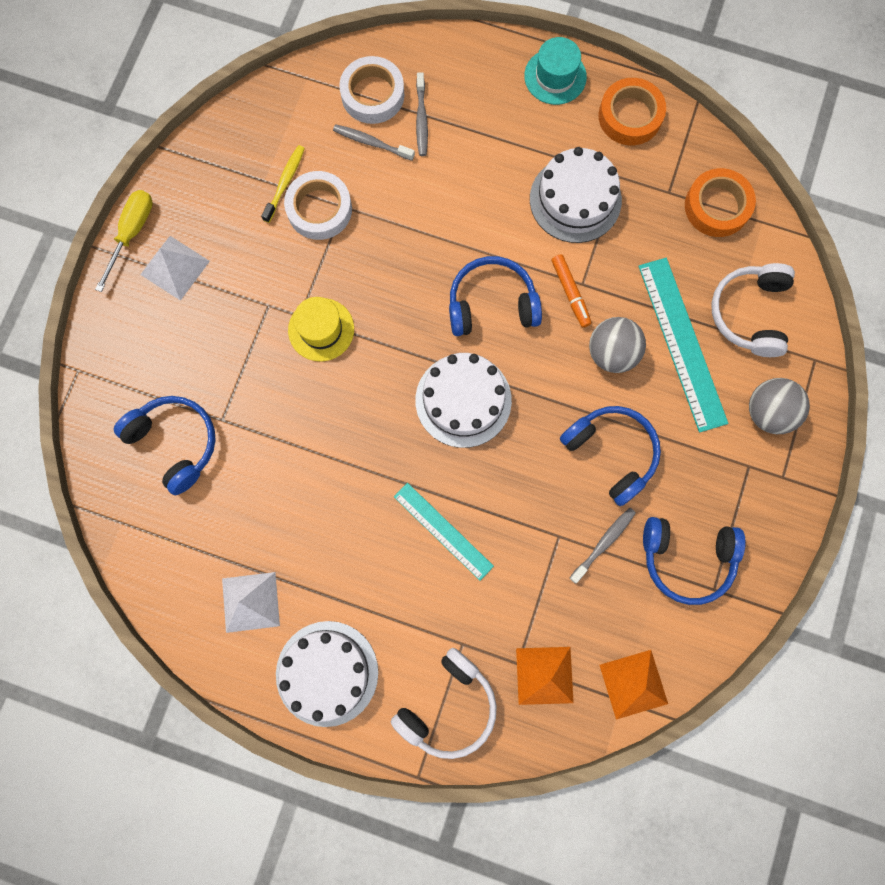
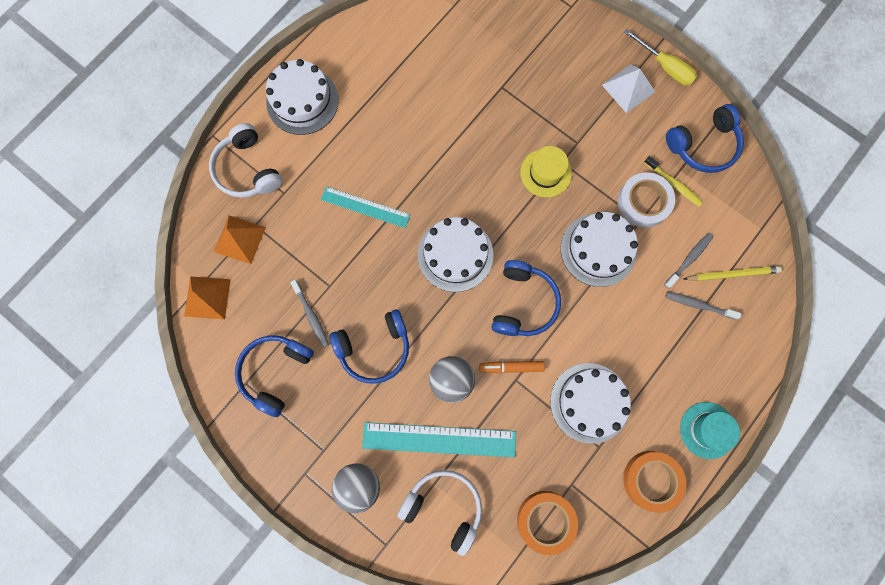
camera: 110 degrees right, 0 degrees up
(175, 443) = (496, 53): blue headphones -> blue headphones (703, 145)
(251, 602) = (368, 68): white pyramid -> none
(372, 95) = (732, 274): white tape -> yellow pencil
(396, 242) = (598, 249): none -> white cake
(443, 531) = (365, 207): turquoise ruler -> turquoise ruler turned 45 degrees clockwise

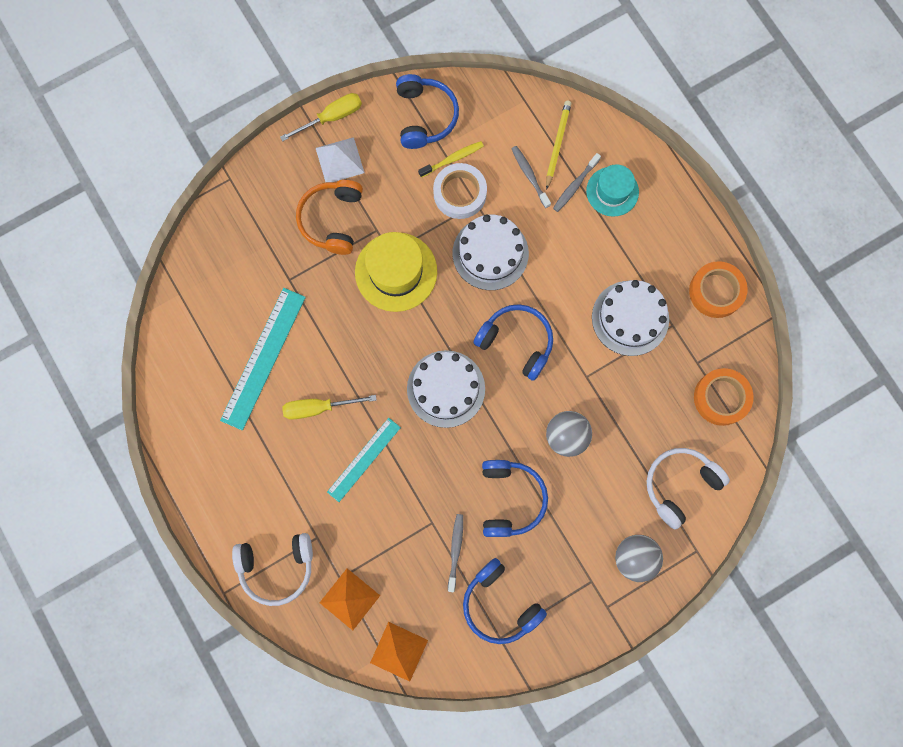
camera: 70 degrees left, 0 degrees up
(302, 101) = (223, 486): white cake -> none
(311, 315) = (455, 551): grey toothbrush -> grey toothbrush turned 75 degrees counterclockwise
(397, 153) = (319, 408): none -> yellow screwdriver
(439, 439) = (617, 468): turquoise ruler -> turquoise ruler (263, 358)
(511, 367) = (573, 376): orange marker -> none
(546, 173) = (396, 272): yellow hat -> yellow hat, size x1.54
(570, 102) = (332, 220): none -> orange headphones
(707, 430) = (689, 225): turquoise hat -> turquoise hat (612, 191)

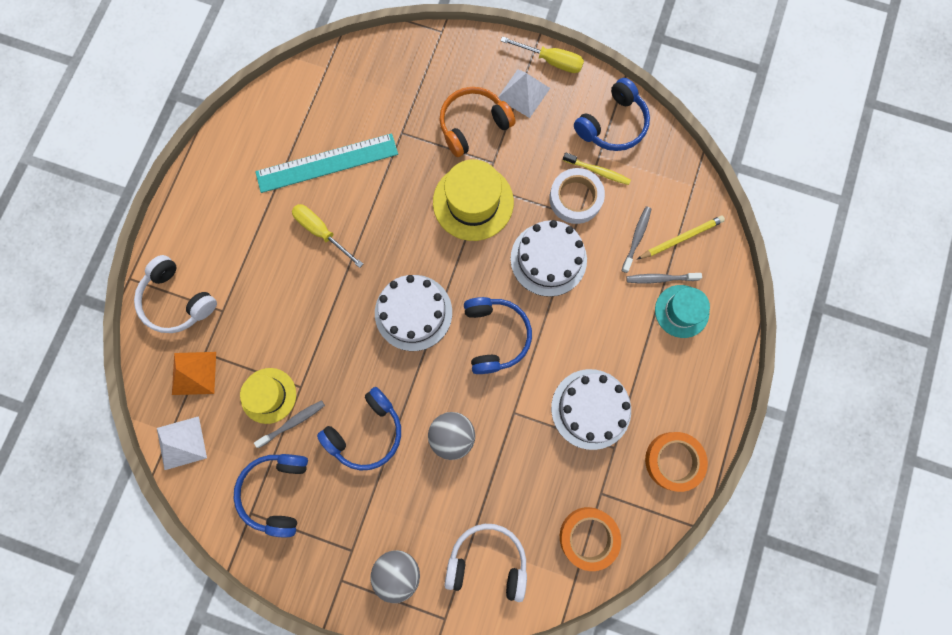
camera: 50 degrees right, 0 degrees up
(364, 459) = (309, 296): turquoise ruler -> none
(399, 651) = (181, 442): orange pyramid -> white pyramid
(418, 553) = (268, 395): none -> yellow hat

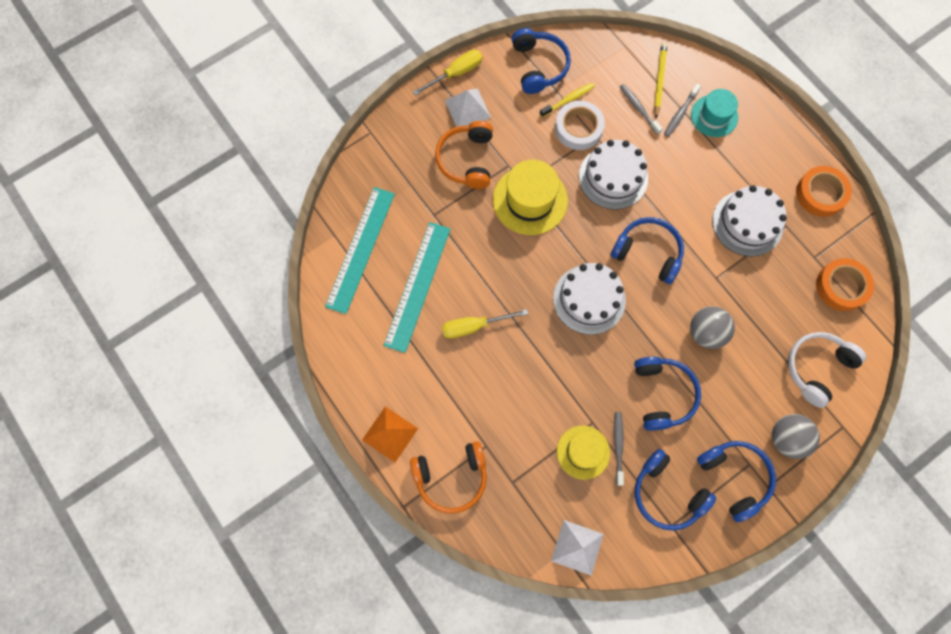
camera: 55 degrees left, 5 degrees down
(177, 300) = (451, 477): white headphones -> orange headphones
(194, 373) = (524, 501): orange pyramid -> orange pyramid (390, 434)
(328, 96) = (360, 249): none -> turquoise ruler
(330, 544) = (734, 477): none -> blue headphones

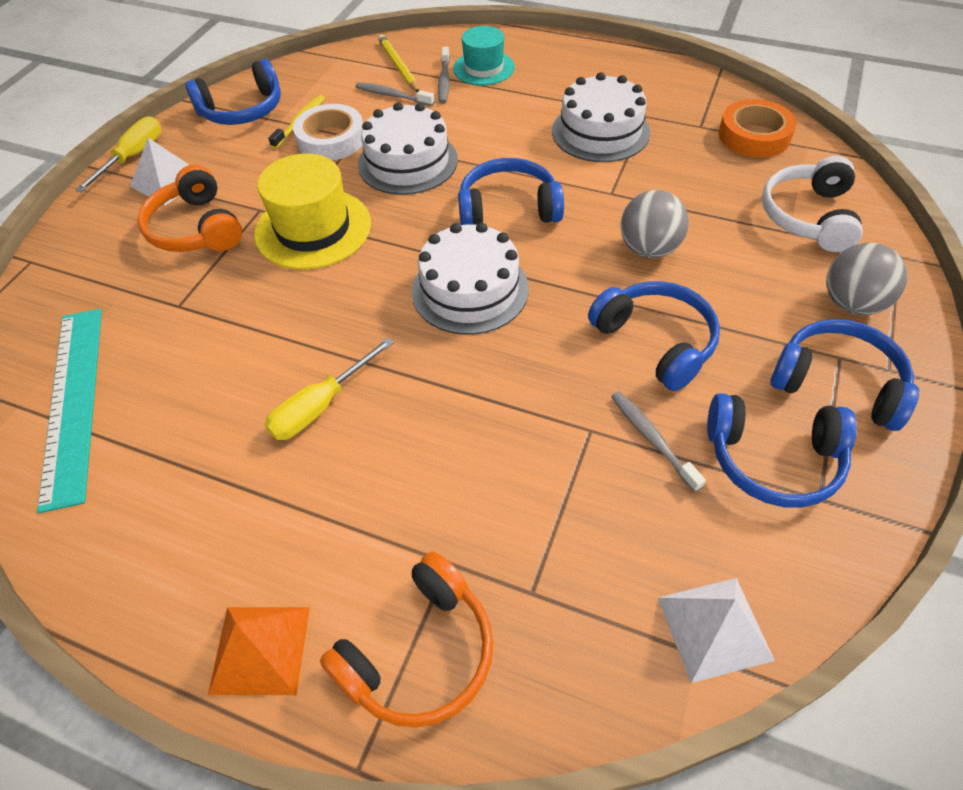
camera: 30 degrees left, 20 degrees down
(417, 286) = (197, 401): turquoise ruler -> none
(539, 66) = (242, 110): blue headphones -> blue headphones turned 105 degrees clockwise
(583, 452) = (608, 477): yellow hat -> none
(820, 194) = (653, 77): orange tape -> none

